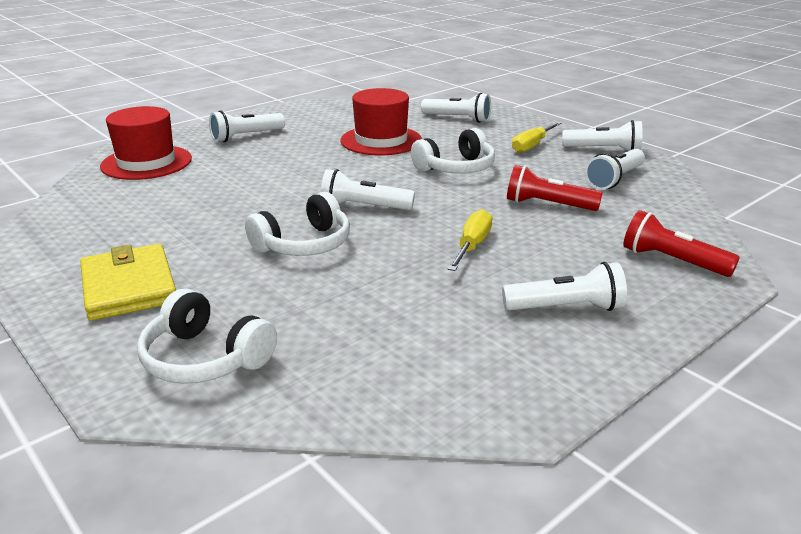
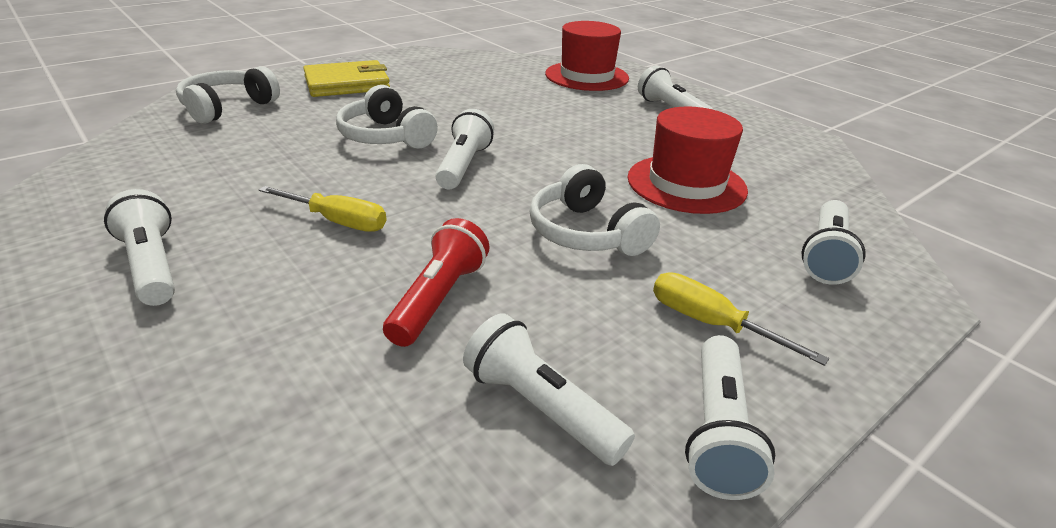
camera: 90 degrees right, 5 degrees up
(566, 308) = (152, 265): white flashlight -> white flashlight turned 150 degrees clockwise
(672, 261) = (188, 395): red flashlight -> none

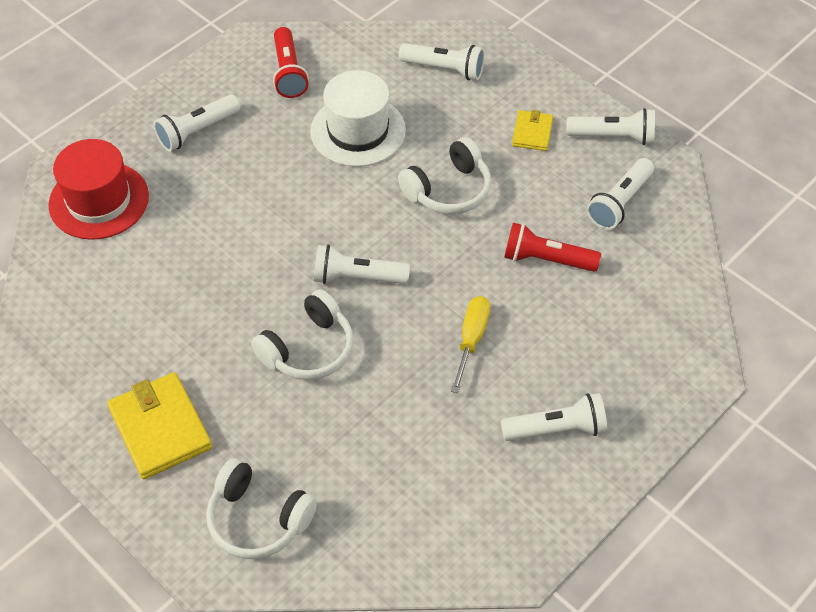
camera: 95 degrees left, 20 degrees up
(152, 265) = (556, 429): white flashlight -> white flashlight turned 150 degrees counterclockwise
(686, 184) = (358, 131): red hat -> white hat
(709, 323) = (532, 132): yellow screwdriver -> yellow wallet
(771, 154) = (288, 72): none -> red flashlight

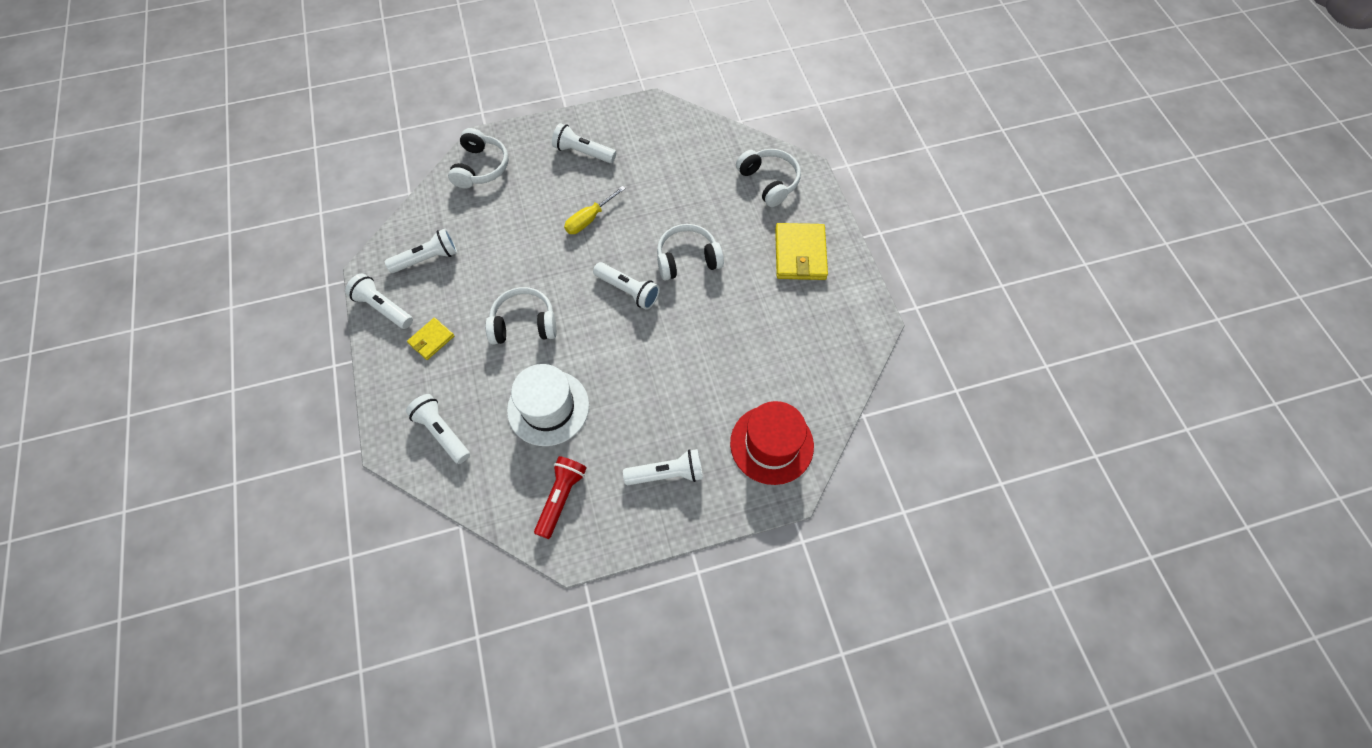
camera: 150 degrees left, 10 degrees up
(546, 259) = (505, 245): red flashlight -> none
(670, 338) = (481, 167): none -> white headphones

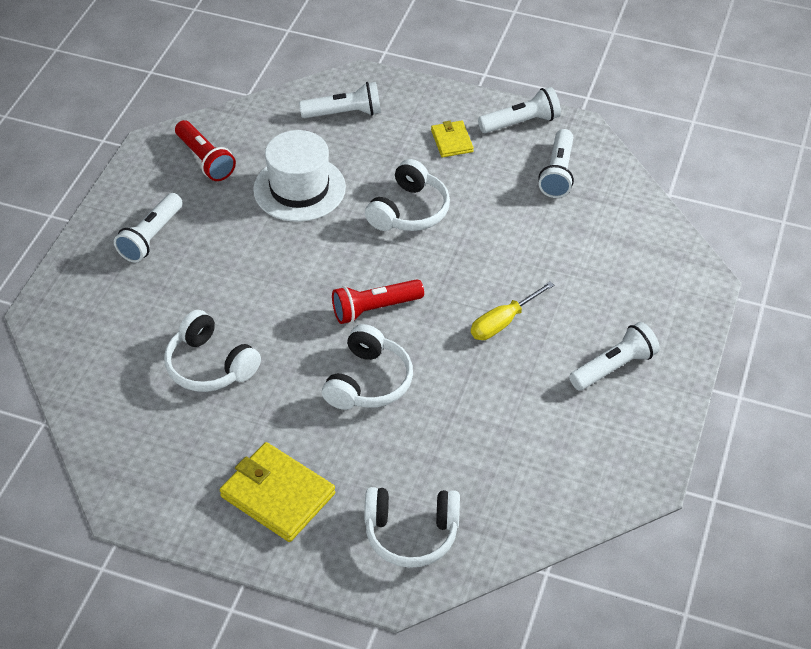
camera: 125 degrees right, 15 degrees down
(481, 167) = (661, 264): white headphones -> white headphones (210, 365)
(589, 219) = (502, 323): yellow screwdriver -> yellow screwdriver turned 120 degrees counterclockwise
(628, 291) = (374, 309): white flashlight -> red flashlight
(771, 444) = (95, 327): red hat -> none

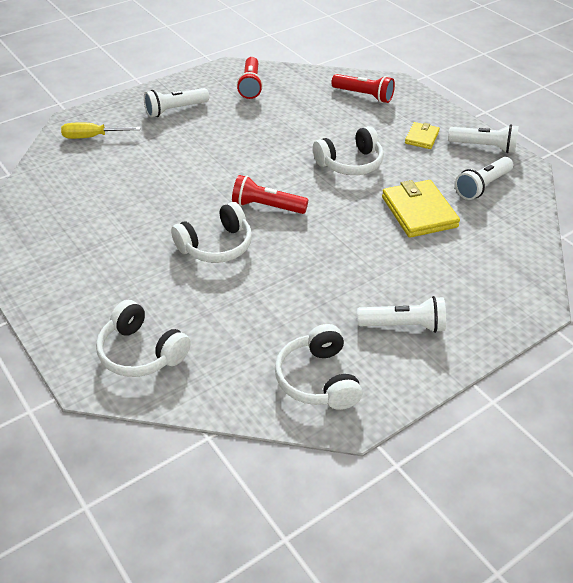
camera: 35 degrees right, 5 degrees down
(210, 365) = (130, 189): white headphones -> white headphones (318, 379)
(278, 495) = (86, 280): yellow wallet -> yellow wallet (419, 212)
(299, 188) = (291, 122): white hat -> none
(344, 113) = (364, 96): white flashlight -> red flashlight
(502, 323) = (346, 256): yellow screwdriver -> yellow screwdriver (91, 137)

